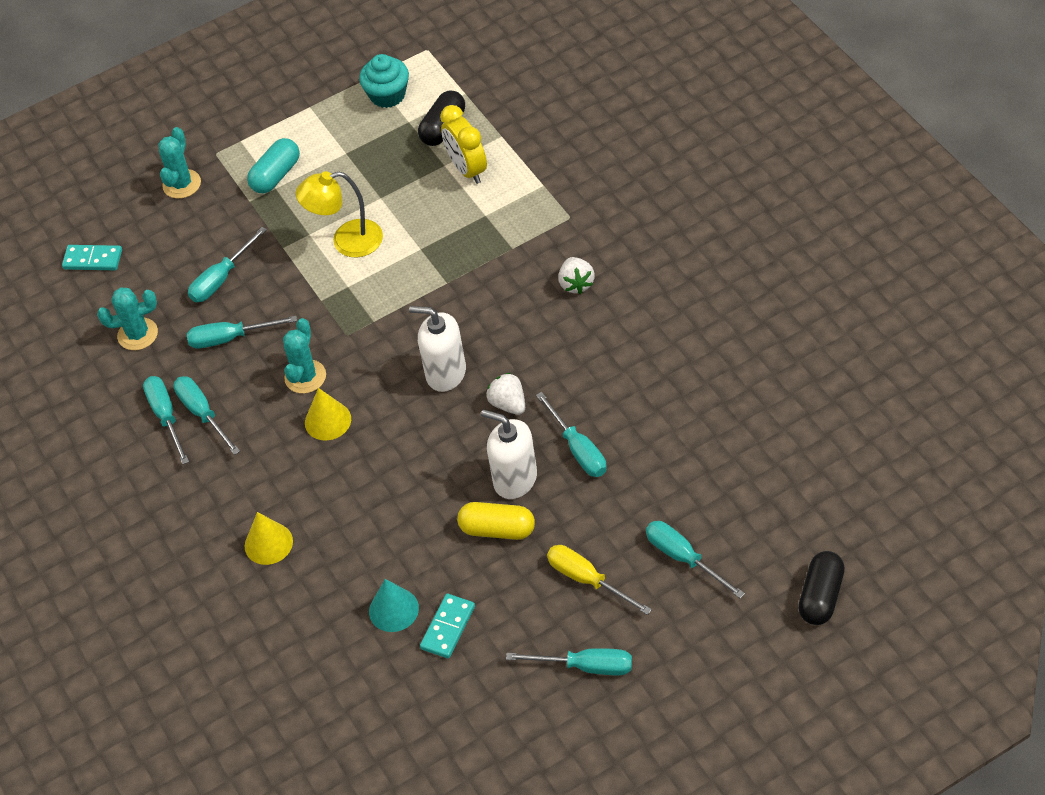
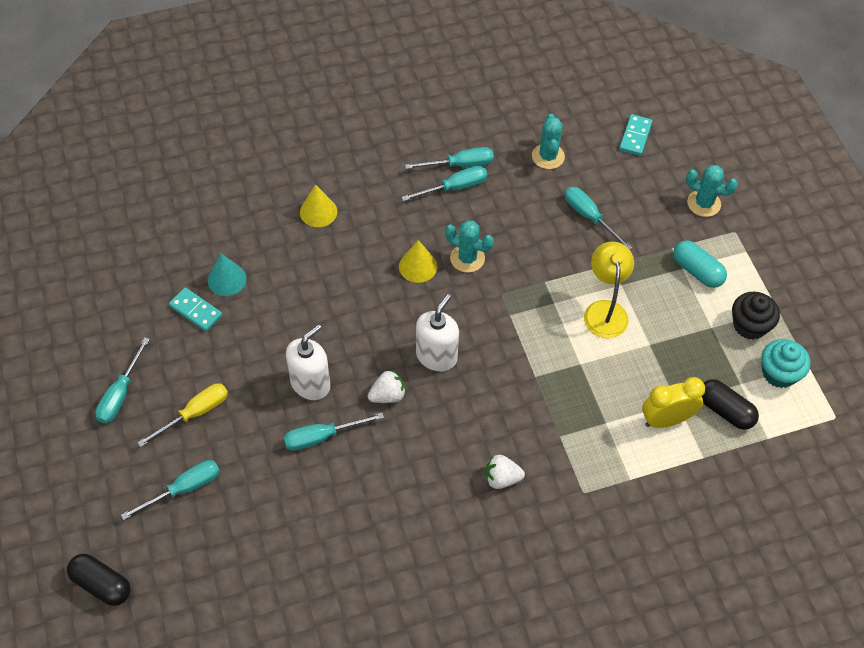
camera: 95 degrees right, 5 degrees up
(230, 338) = (524, 214): turquoise screwdriver -> none
(335, 124) = (749, 325): none -> black cupcake
(497, 529) = (268, 361): yellow capsule -> none

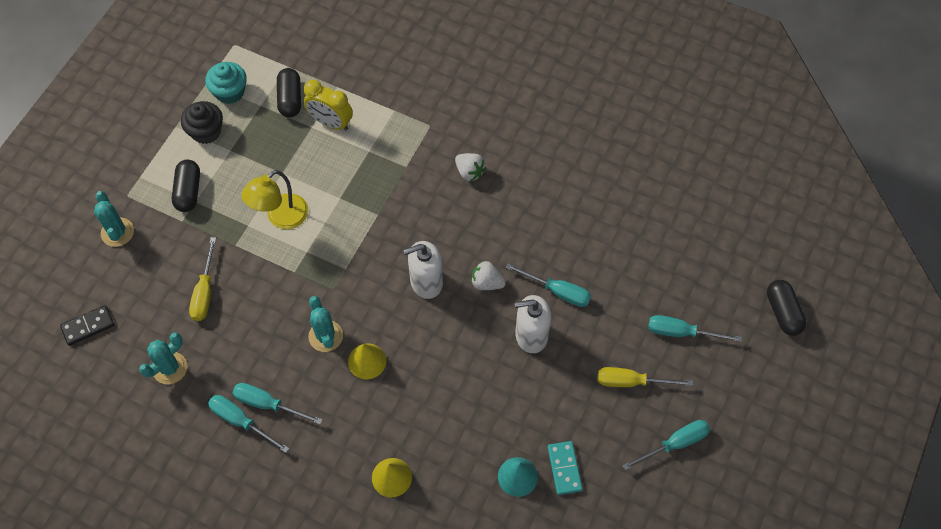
camera: 135 degrees left, 5 degrees up
(589, 217) = (204, 292): turquoise screwdriver -> yellow screwdriver
(635, 136) = (88, 326): turquoise domino -> black domino
(697, 271) = (188, 191): turquoise capsule -> black capsule

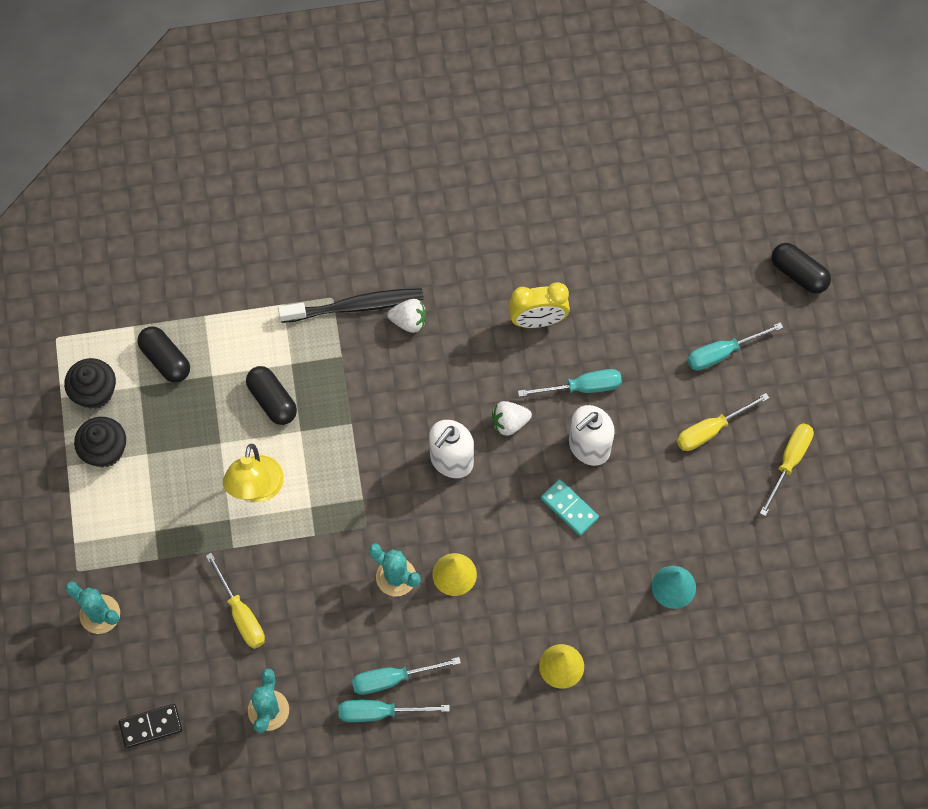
camera: 35 degrees left, 5 degrees up
(88, 326) = (151, 726): black domino -> black domino turned 45 degrees clockwise
(188, 191) = (139, 524): black capsule -> black capsule (272, 400)
(230, 92) = (95, 392): turquoise cupcake -> black cupcake
(331, 123) = (228, 358): yellow clock -> yellow clock (537, 321)
(441, 140) = (355, 306): none -> black toothbrush
(564, 468) = (709, 551): turquoise domino -> turquoise domino (569, 508)
(675, 444) = (789, 462): turquoise screwdriver -> yellow screwdriver

